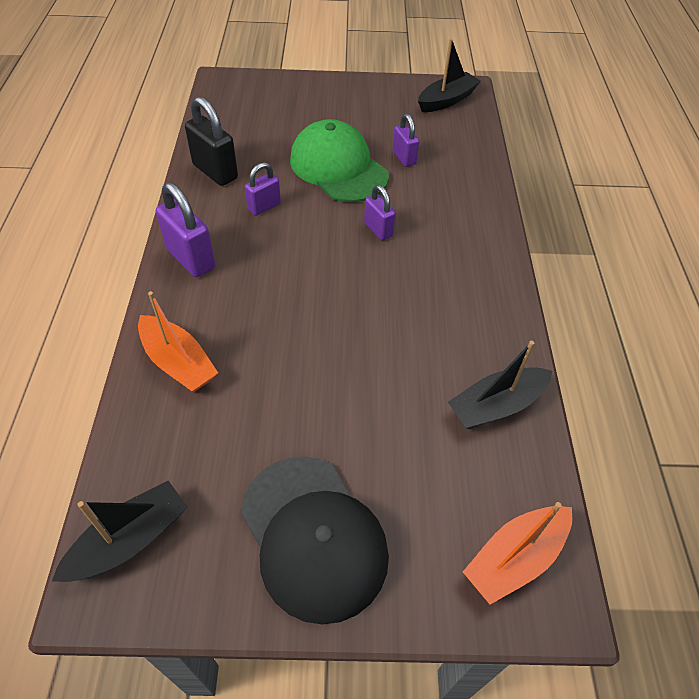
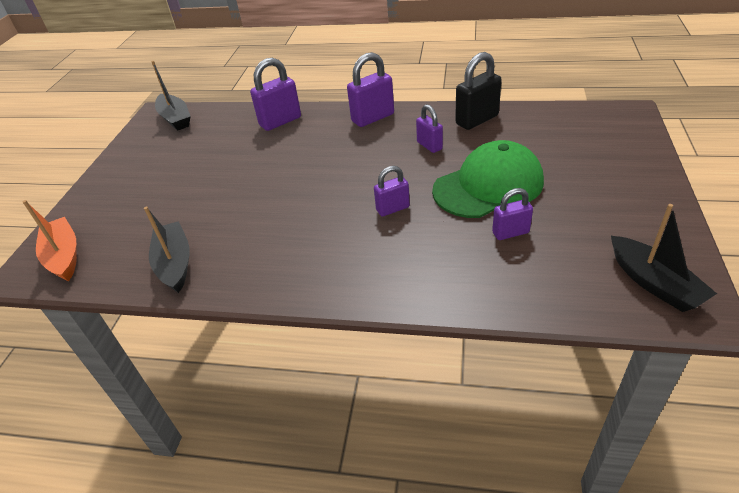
camera: 105 degrees right, 10 degrees down
(178, 362) = (280, 121): orange boat -> purple padlock
(313, 536) = (137, 174): black cap -> none

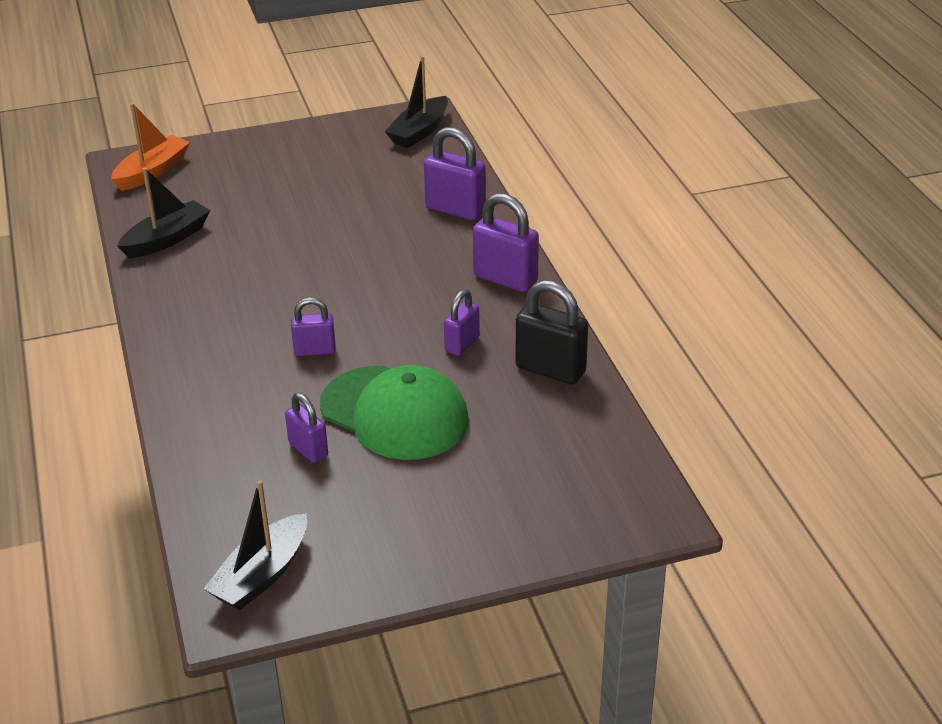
camera: 60 degrees right, 5 degrees down
(392, 209) = (315, 350): purple padlock -> purple padlock turned 45 degrees counterclockwise

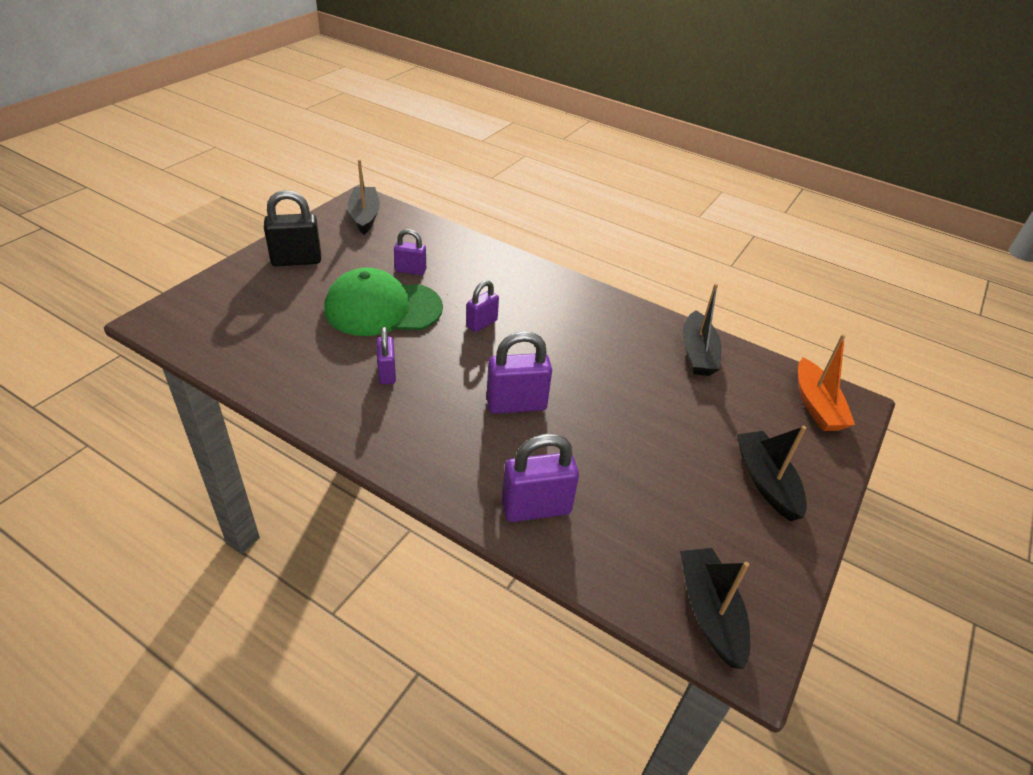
camera: 135 degrees right, 5 degrees up
(278, 157) = (766, 482): none -> black boat
(505, 279) = (410, 449): purple padlock -> purple padlock (516, 404)
(550, 370) = (301, 383): black padlock -> black padlock (296, 260)

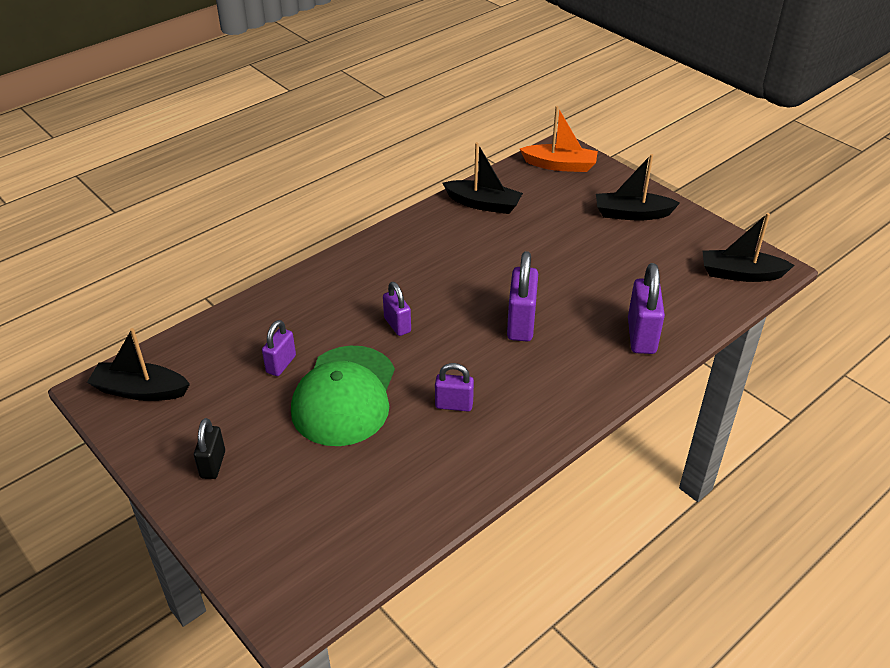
camera: 70 degrees left, 0 degrees up
(296, 260) = (213, 464): black padlock -> black padlock, size x0.62

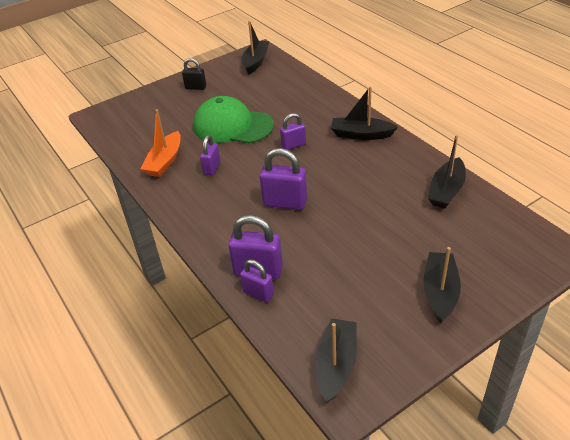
camera: 100 degrees right, 0 degrees up
(281, 364) = (265, 102): purple padlock -> purple padlock (258, 293)
(375, 265) = (361, 134): none -> black boat
(560, 165) = (524, 246): orange boat -> orange boat (165, 161)

